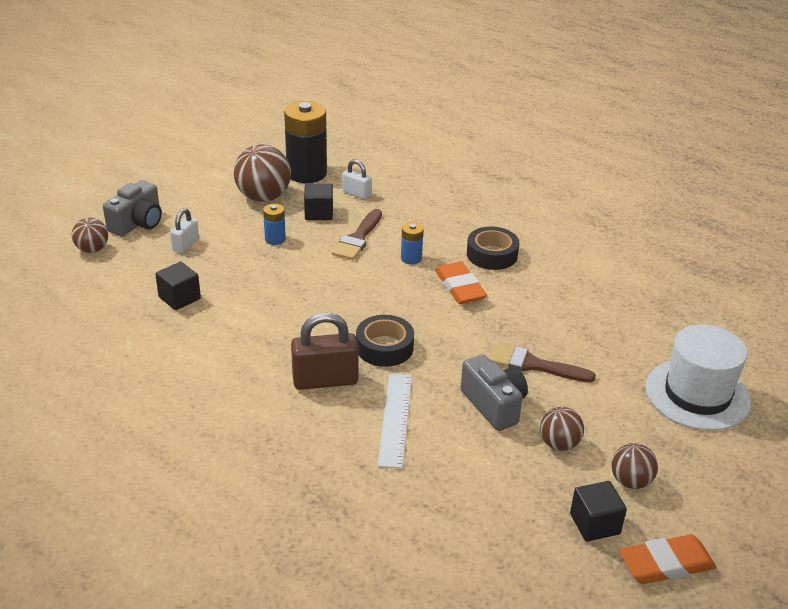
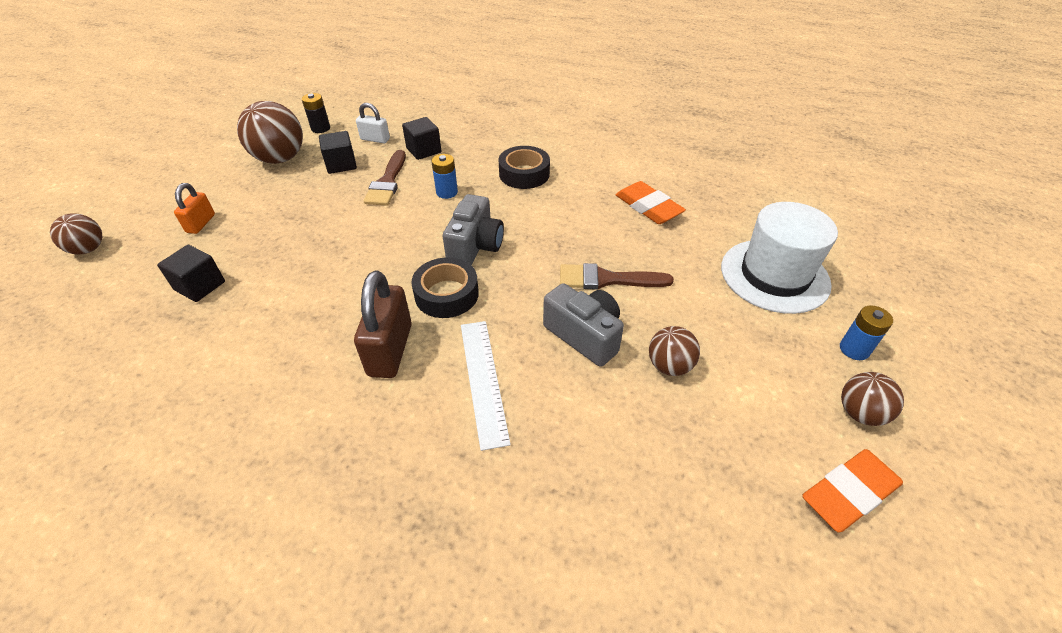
camera: 15 degrees left, 10 degrees up
(138, 223) = (142, 210): grey camera -> grey camera (475, 246)
(186, 245) = (201, 223): white padlock -> orange padlock
(275, 239) = (300, 199): blue battery -> blue battery (854, 349)
(306, 173) = (320, 128): black battery -> black battery, size x0.47
(325, 380) = (390, 350): brown padlock -> brown padlock turned 60 degrees counterclockwise
(460, 287) = (504, 212): orange eraser -> orange eraser (648, 207)
(594, 524) = (750, 460): black cube -> black cube (424, 150)
(630, 481) = (761, 393): brown ball -> brown ball (860, 413)

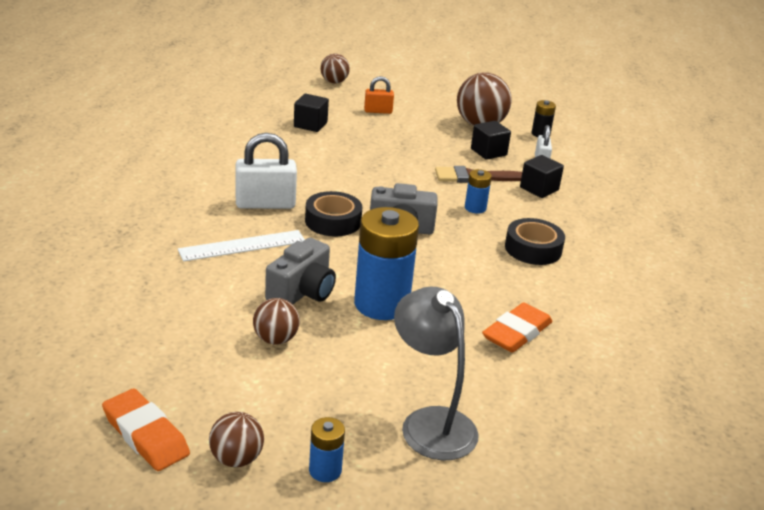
camera: 75 degrees right, 15 degrees down
(390, 350) = (265, 204): brown padlock -> white padlock
(607, 279) = (381, 304): brown brush -> blue battery
(774, 275) = (430, 422): white hat -> grey lamp

